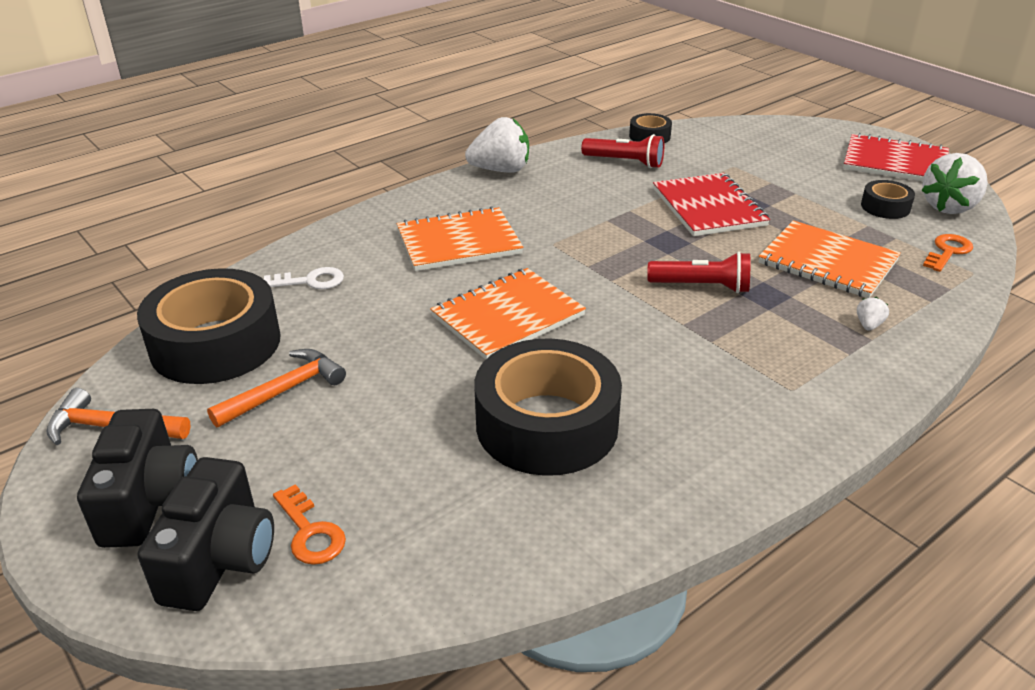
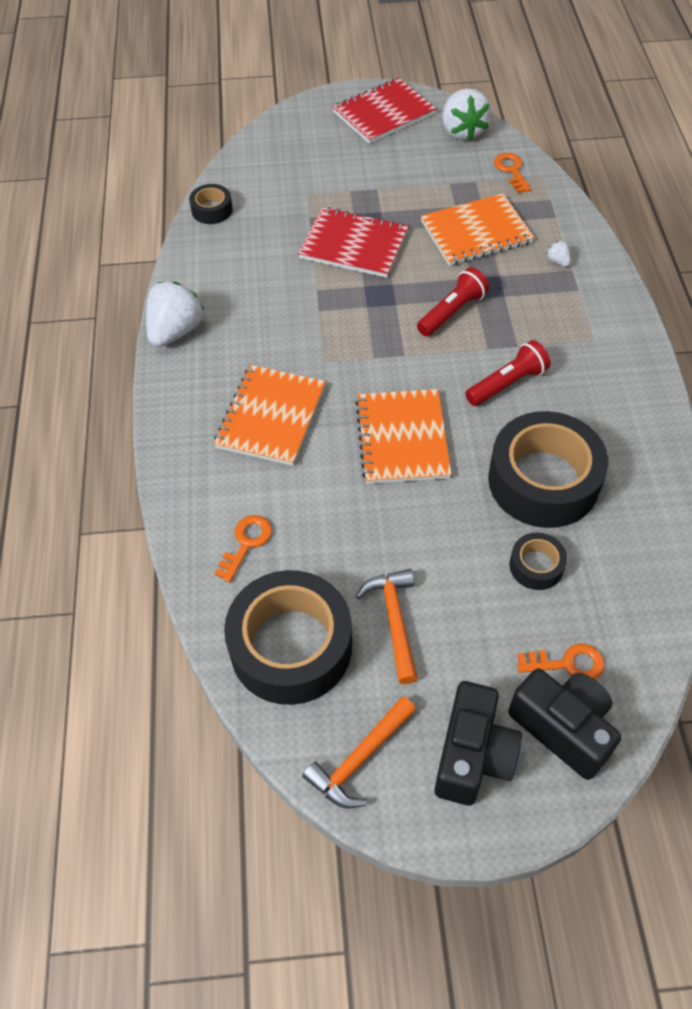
camera: 55 degrees left, 20 degrees up
(150, 502) = (473, 755): black camera -> black camera turned 75 degrees clockwise
(310, 281) = (246, 543): white key -> orange key
(625, 162) = (240, 249): red flashlight -> red flashlight (507, 384)
(885, 207) = (435, 159): black tape -> black tape (536, 566)

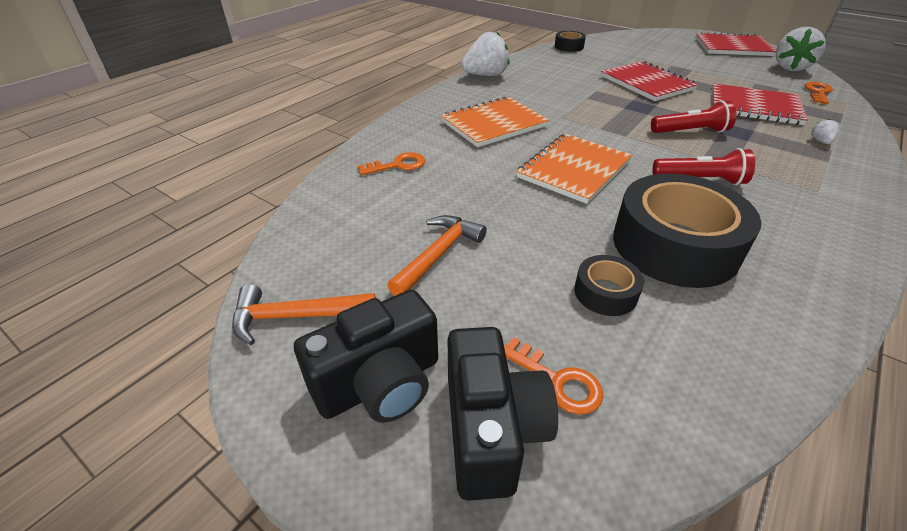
camera: 40 degrees right, 15 degrees down
(291, 646) = (349, 225): black tape -> none
(476, 232) = (754, 107): orange notebook -> red notebook

